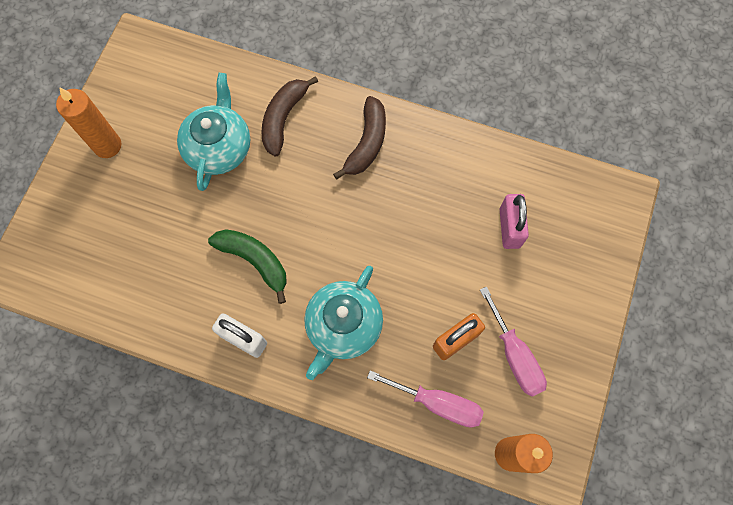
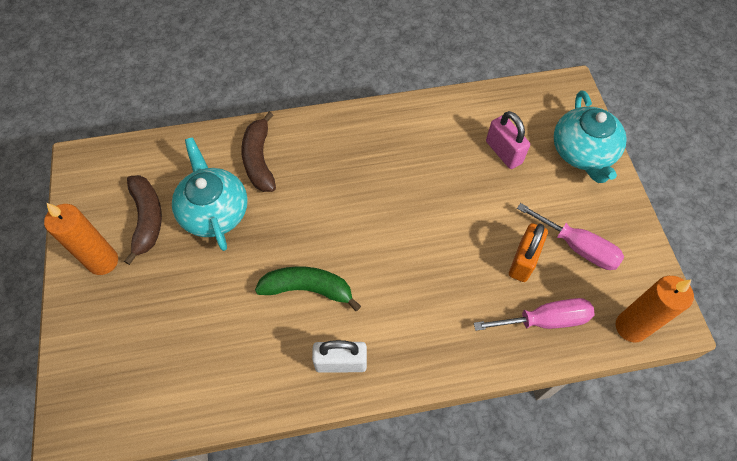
camera: 30 degrees left, 10 degrees down
(343, 326) = (423, 302): turquoise teapot -> turquoise teapot (583, 152)
(367, 143) = (344, 145): brown banana -> brown banana (147, 219)

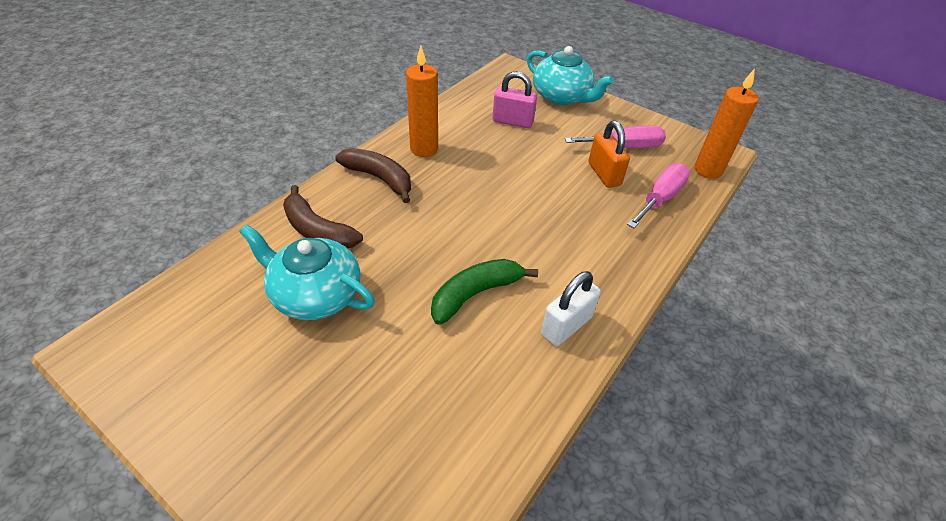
camera: 45 degrees left, 15 degrees down
(103, 261) = (229, 421): orange candle -> orange candle (424, 149)
(147, 219) = (244, 347): brown banana -> brown banana (379, 178)

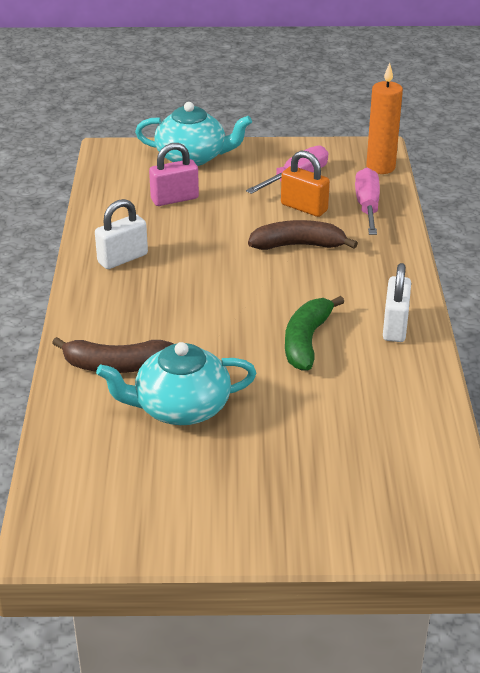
camera: 35 degrees left, 10 degrees down
(379, 178) = (114, 301): brown banana -> brown banana (298, 245)
(424, 149) = (122, 258): orange candle -> white padlock

